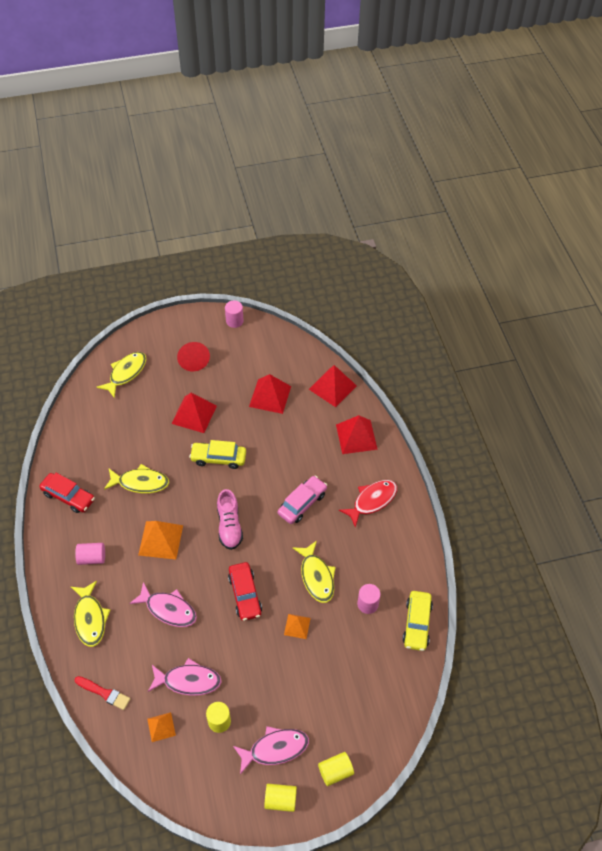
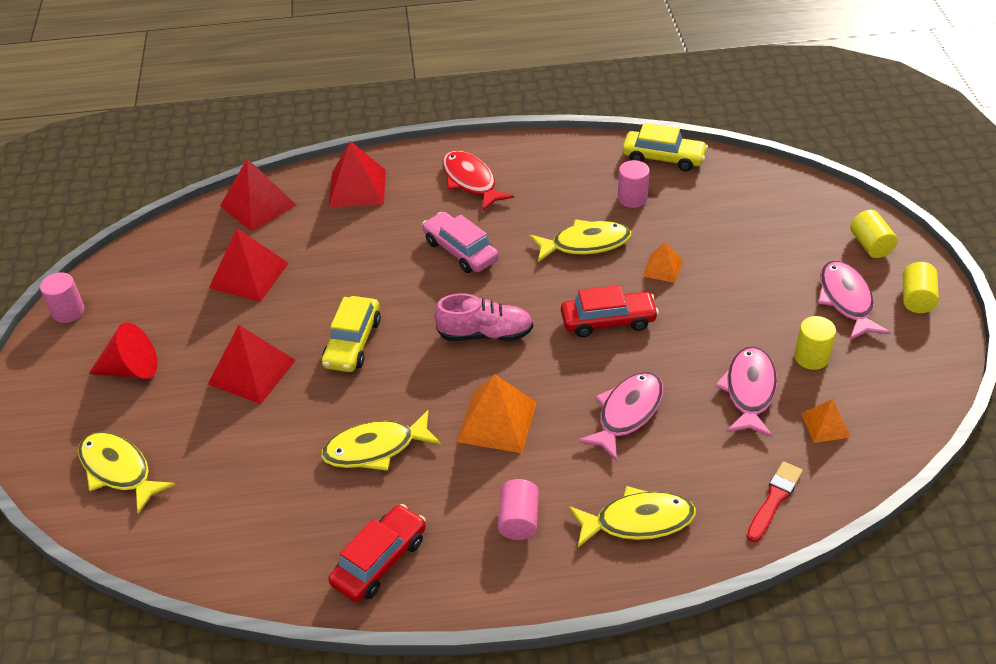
camera: 80 degrees left, 10 degrees down
(140, 482) = (375, 449): yellow fish -> yellow fish turned 120 degrees counterclockwise

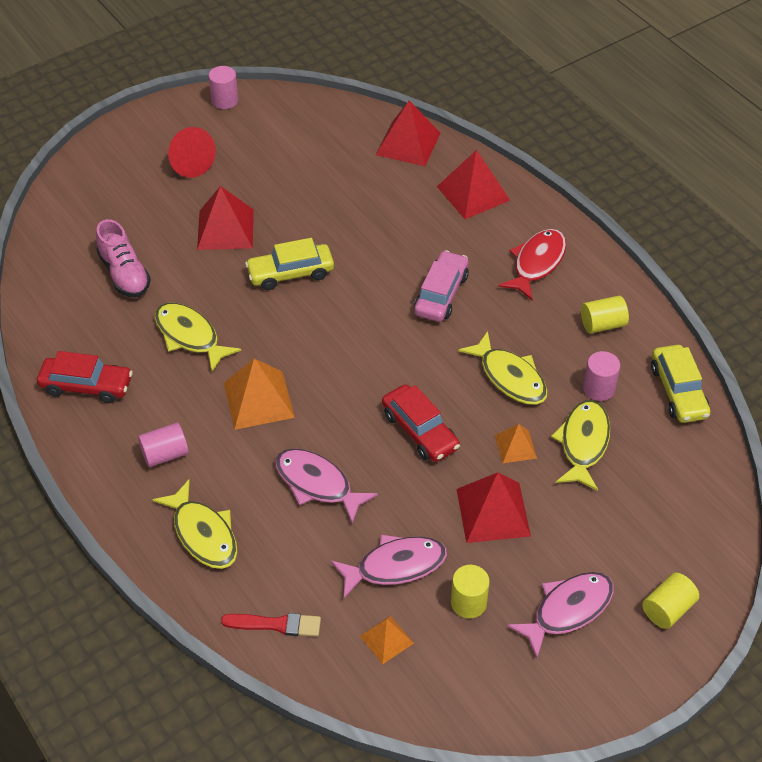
camera: 60 degrees right, 5 degrees up
(118, 470) = (95, 205): yellow fish -> yellow fish (583, 443)
(249, 275) = (325, 177): red pyramid -> red pyramid (493, 512)
(485, 334) = (351, 352): pink shoe -> pink shoe (124, 274)
(627, 413) = (317, 484): pink fish -> pink fish turned 150 degrees counterclockwise
(916, 299) = (610, 672): yellow cylinder -> yellow cylinder (602, 324)

